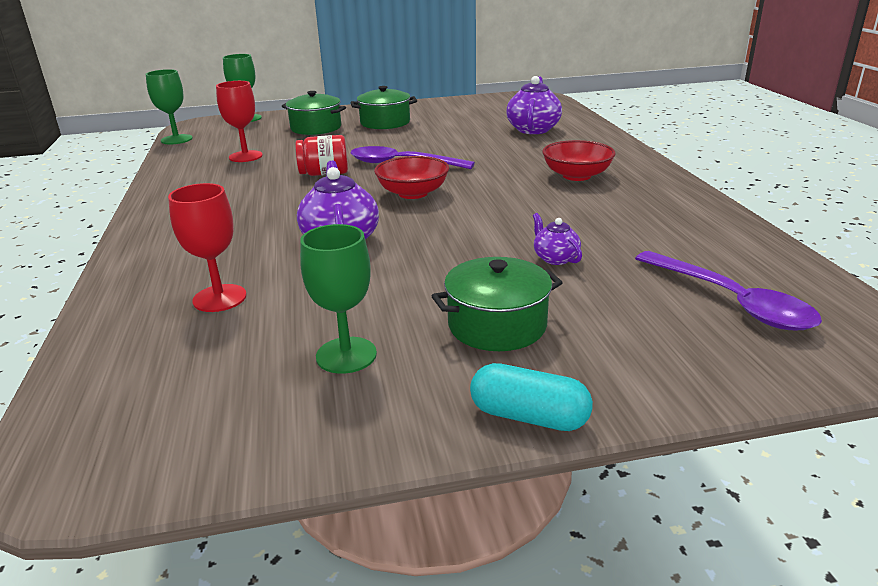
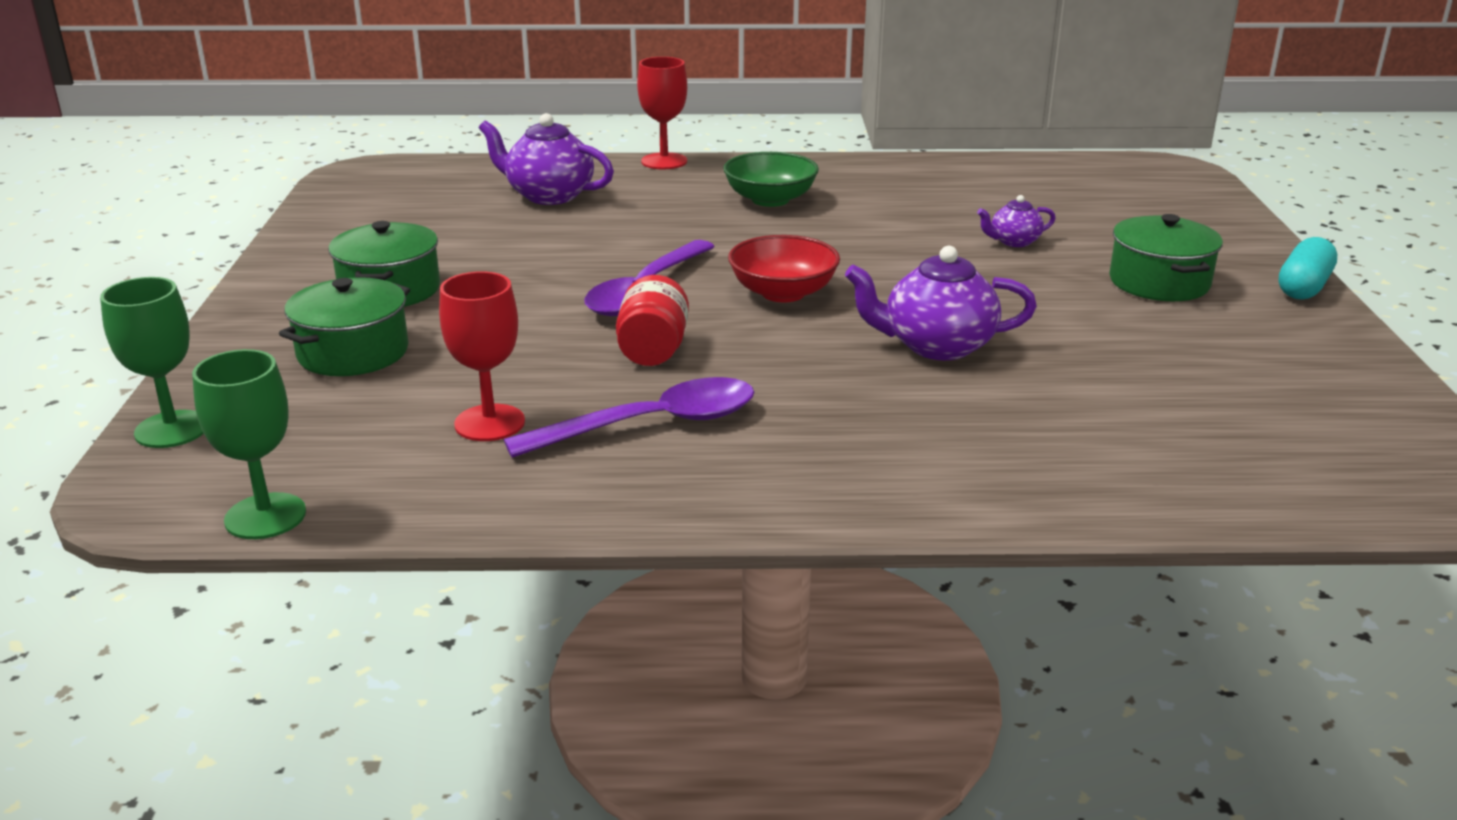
camera: 80 degrees left, 0 degrees up
(219, 298) = (1104, 424): red goblet -> red goblet (664, 161)
(346, 355) = (1226, 352): green goblet -> none
(576, 176) = (770, 199): red bowl -> green bowl
(731, 301) = (1110, 194): purple spoon -> purple spoon (651, 425)

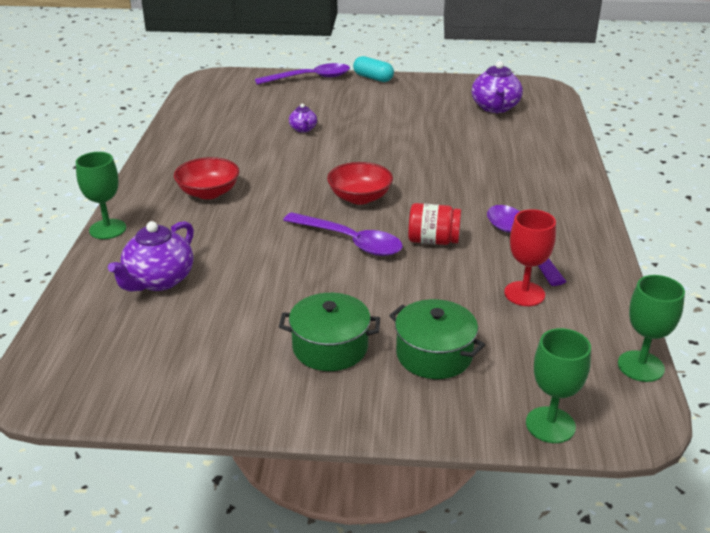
camera: 85 degrees left, 5 degrees up
(664, 161) = (107, 229): red goblet -> green goblet
(770, 199) = (208, 192): green bowl -> red bowl
(936, 346) = (430, 162): purple teapot -> purple teapot (495, 108)
(1159, 282) = (363, 104): green pot -> none
(1244, 234) = (310, 78): none -> purple spoon

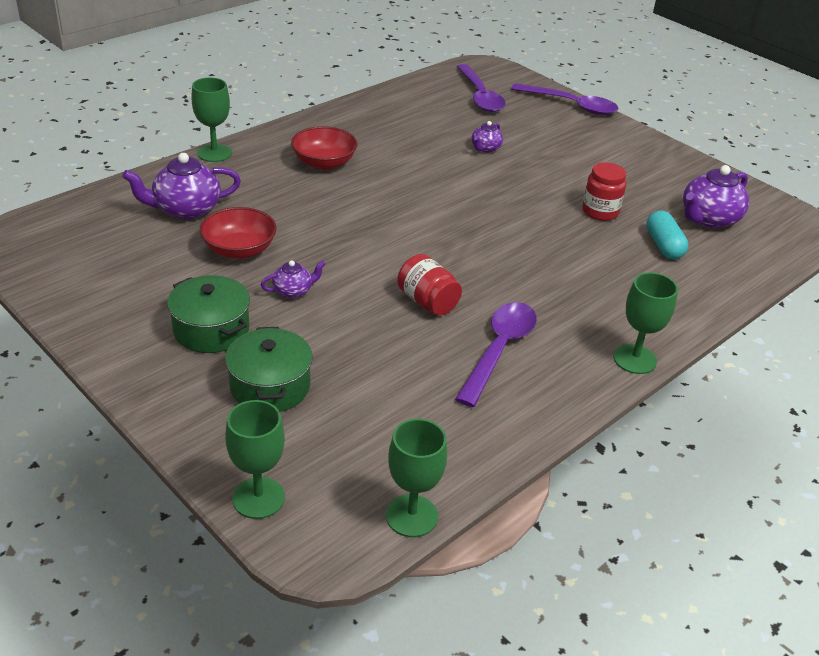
camera: 40 degrees right, 5 degrees up
(340, 286) = (293, 291): none -> purple teapot
(350, 241) = (361, 262): purple spoon -> purple spoon (480, 96)
(360, 197) = (431, 231): red bowl -> red bowl (239, 250)
(373, 78) = (632, 132): turquoise capsule -> turquoise capsule (663, 246)
(434, 133) = (600, 211): none -> red jar
(524, 294) = (424, 392): red goblet -> none
(589, 203) = (634, 359): none -> green goblet

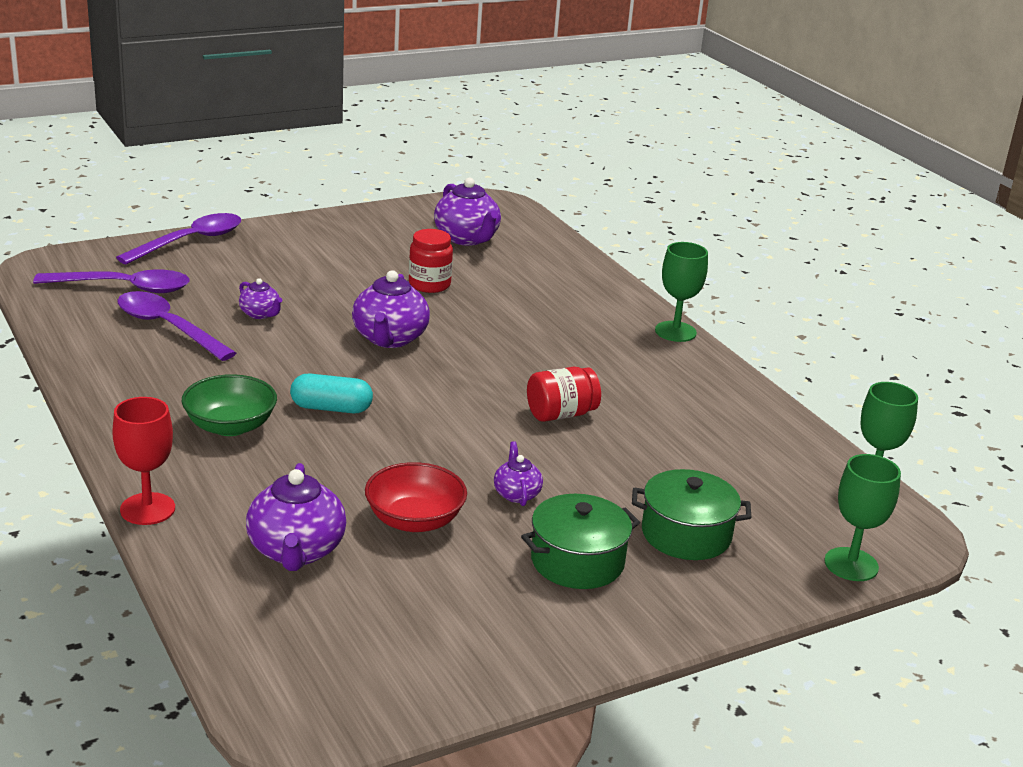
camera: 75 degrees left, 10 degrees down
(214, 153) = (147, 509): green goblet -> red goblet
(324, 163) = (230, 426): red bowl -> green bowl
(491, 205) = (389, 339): none -> purple teapot
(499, 350) = (650, 393): purple spoon -> purple spoon (167, 327)
(663, 246) = (504, 271): turquoise capsule -> turquoise capsule (331, 408)

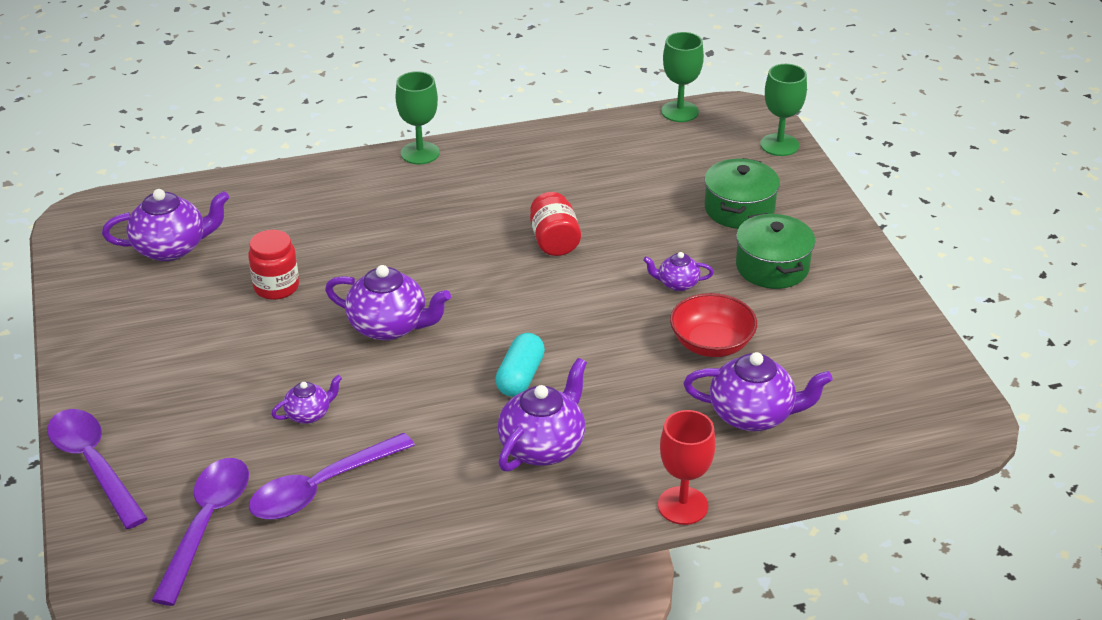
camera: 75 degrees left, 10 degrees up
(230, 426) = (543, 446): green bowl -> purple teapot

